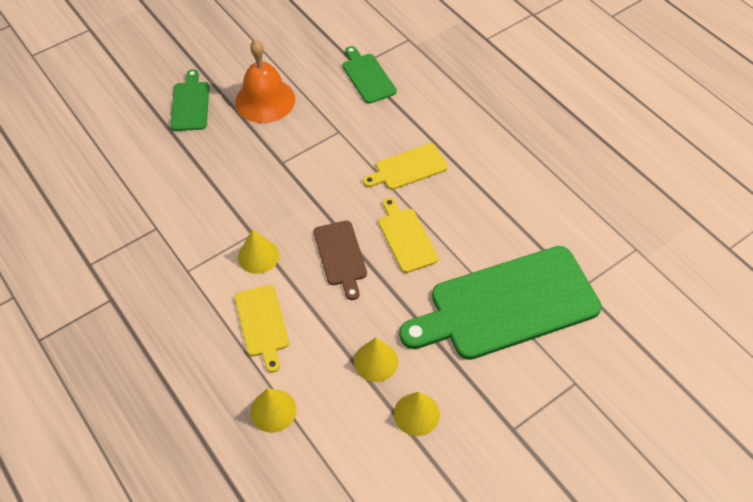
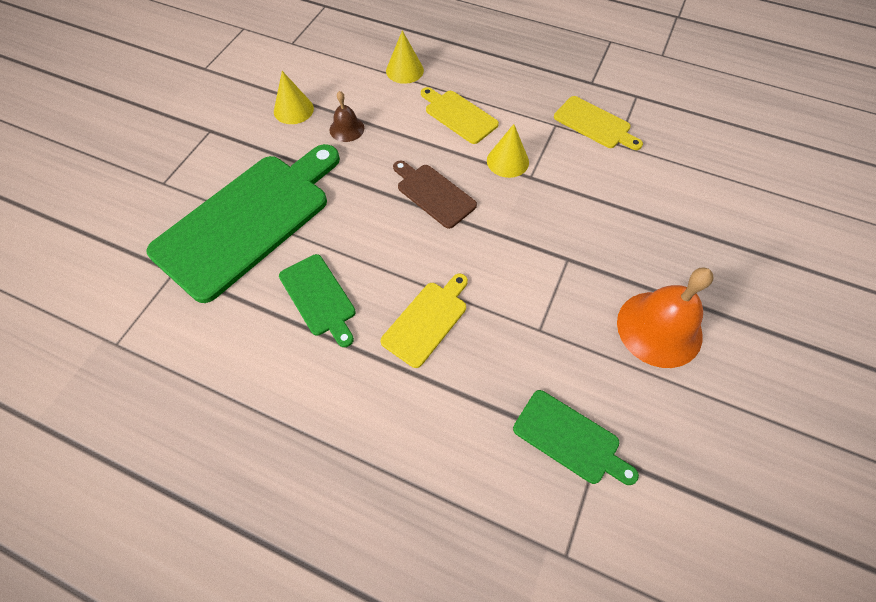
camera: 150 degrees right, 5 degrees up
(190, 104) = (731, 279): green cutting board -> green cutting board (319, 297)
(376, 361) = (346, 129): yellow cone -> brown bell
(406, 237) = (381, 239): yellow cutting board -> yellow cutting board (594, 124)

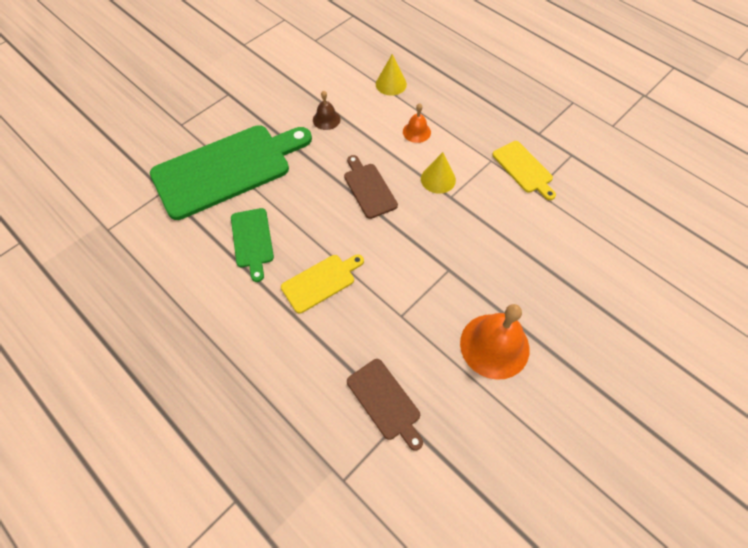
camera: 20 degrees right, 0 degrees up
(293, 110) = (294, 94): yellow cone -> none
(459, 115) = (416, 132): yellow cutting board -> orange bell
(570, 439) = (385, 401): green cutting board -> brown cutting board

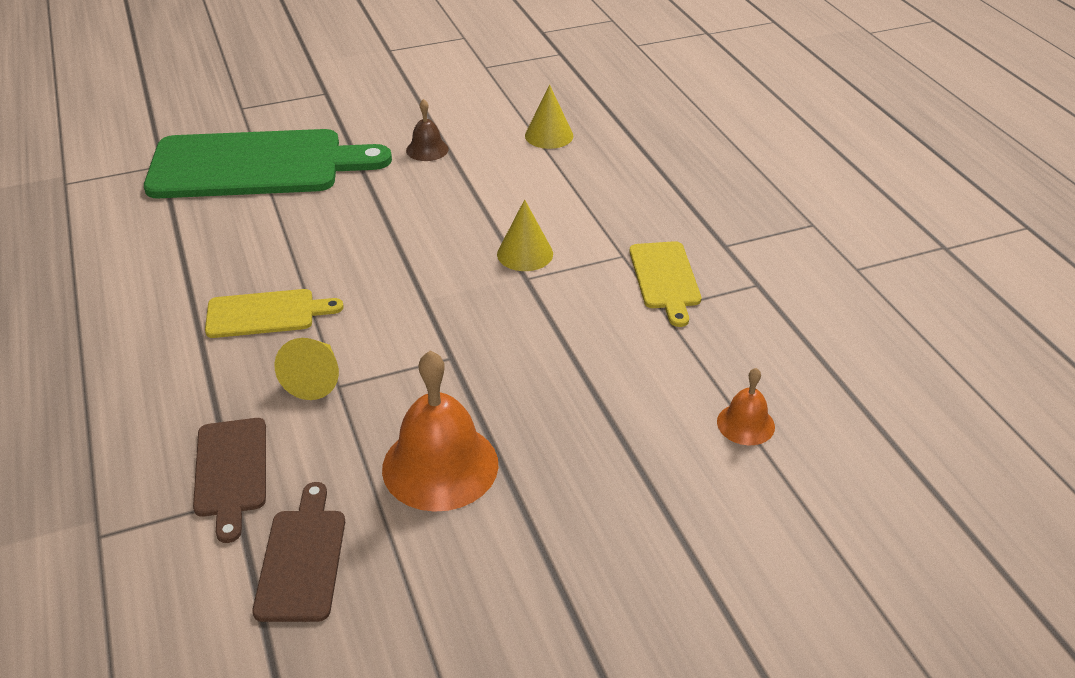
camera: 25 degrees right, 20 degrees down
(252, 240) = (220, 244): green cutting board -> none
(369, 188) = (419, 236): brown cutting board -> brown cutting board (302, 559)
(385, 317) = (315, 379): none -> yellow cone
(416, 132) = (540, 195): orange bell -> orange bell (745, 424)

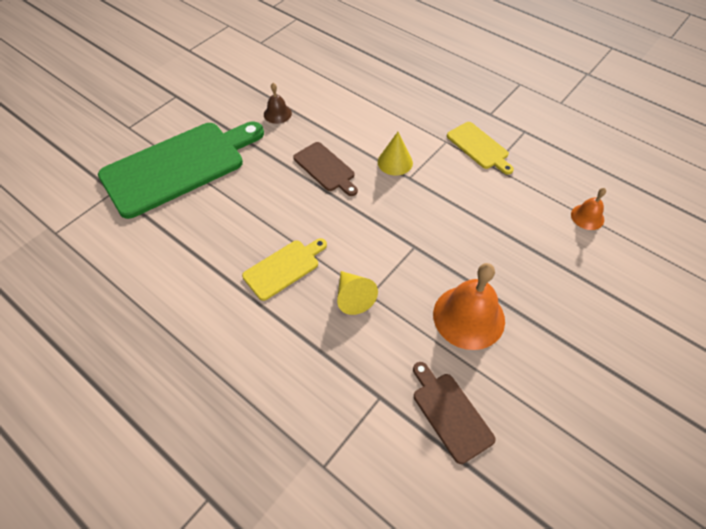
camera: 30 degrees left, 15 degrees up
(231, 471) = (361, 382): brown cutting board -> brown cutting board (325, 168)
(549, 135) = (339, 78): yellow cone -> none

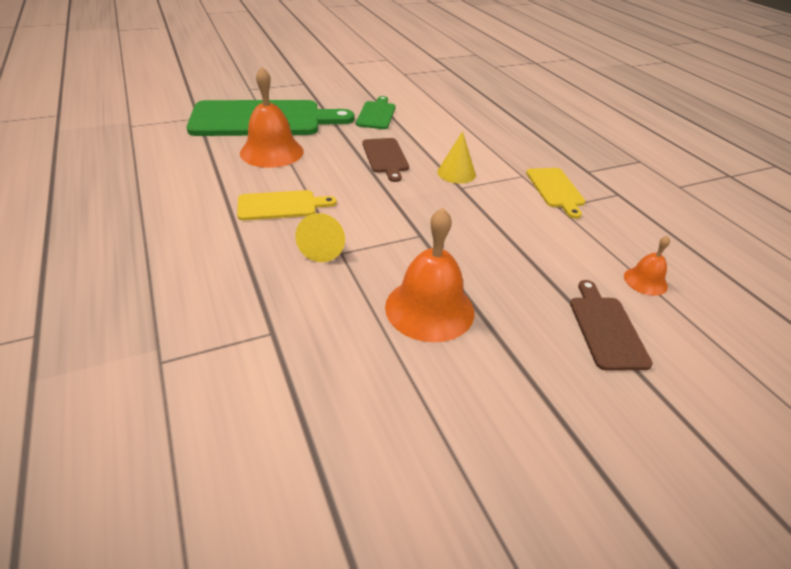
camera: 25 degrees right, 15 degrees down
(223, 206) = (272, 152): none -> orange bell
(277, 114) = (376, 114): brown bell -> green cutting board
(450, 413) = (333, 379): brown cutting board -> brown cutting board (606, 329)

